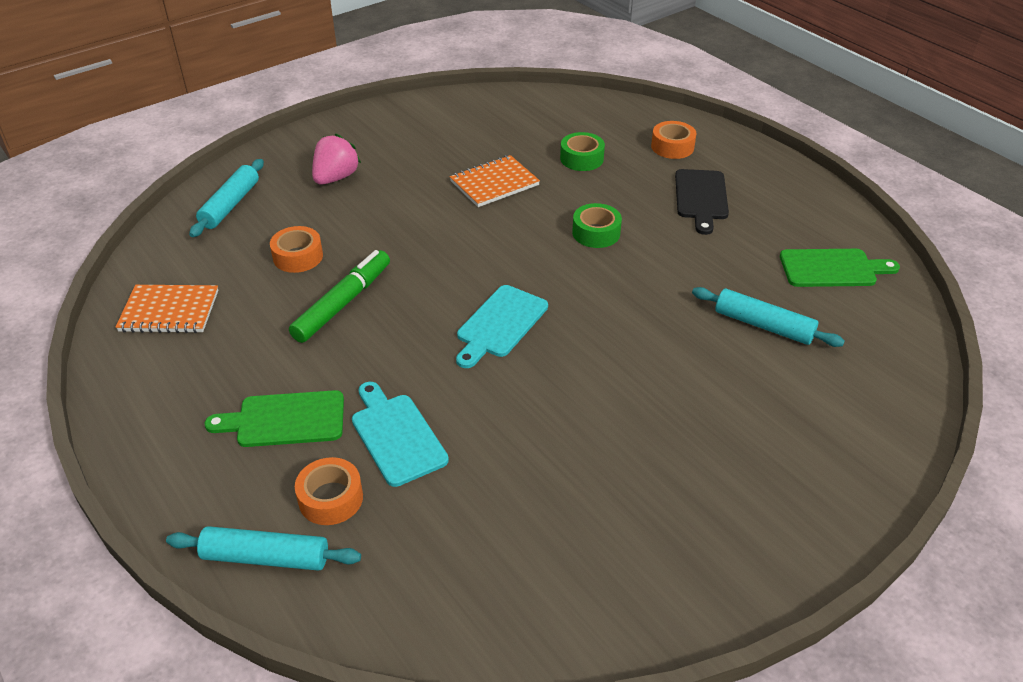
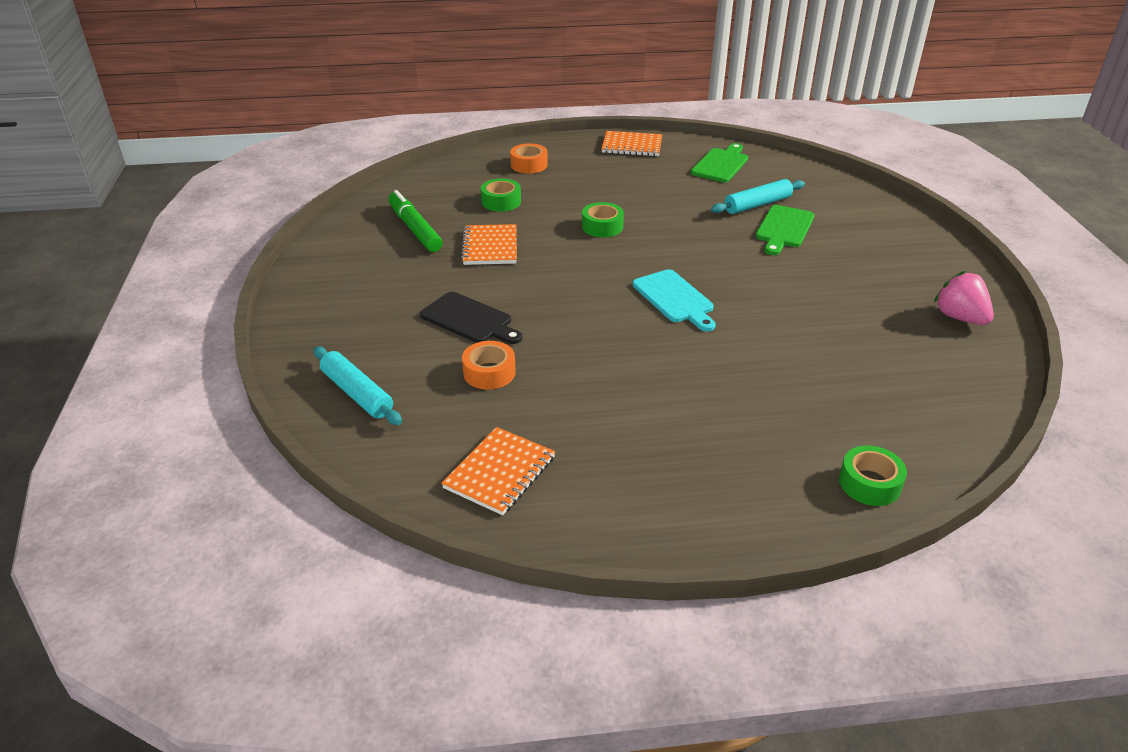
camera: 60 degrees left, 5 degrees down
(266, 557) = (869, 483): turquoise rolling pin -> green tape
(285, 419) = (713, 435): green cutting board -> green cutting board (784, 228)
(331, 498) = (821, 433): orange tape -> none
(336, 178) = (386, 320): pink strawberry -> pink strawberry (959, 317)
(343, 303) = (582, 365): green marker -> green marker (414, 229)
(396, 435) = (769, 382): turquoise cutting board -> none
(701, 198) = (602, 177): black cutting board -> black cutting board (469, 320)
(796, 193) = (632, 146): none -> orange notebook

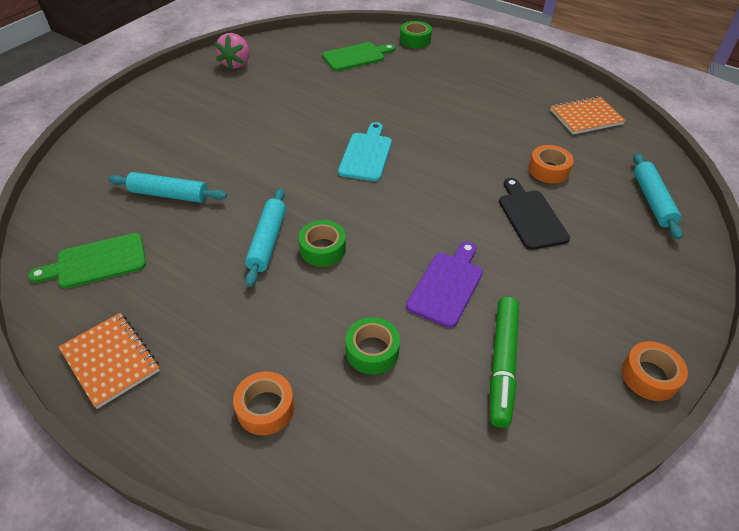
camera: 140 degrees left, 10 degrees up
(310, 263) = (649, 376): none -> orange tape
(490, 247) = (447, 286): orange notebook -> purple cutting board
(645, 214) = (267, 241): none -> turquoise rolling pin
(784, 228) = (199, 163): green cutting board -> green cutting board (356, 56)

